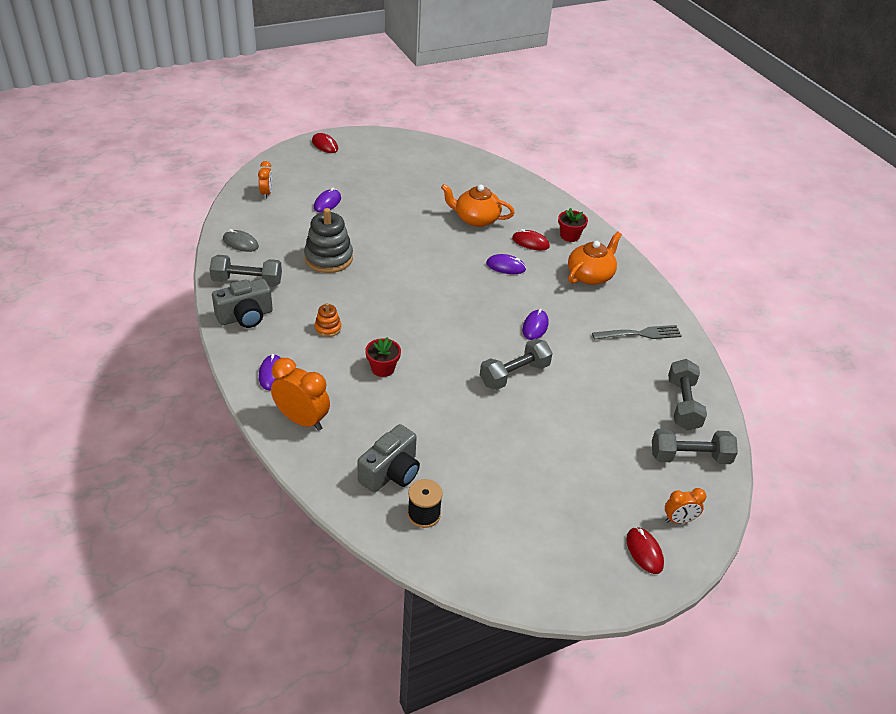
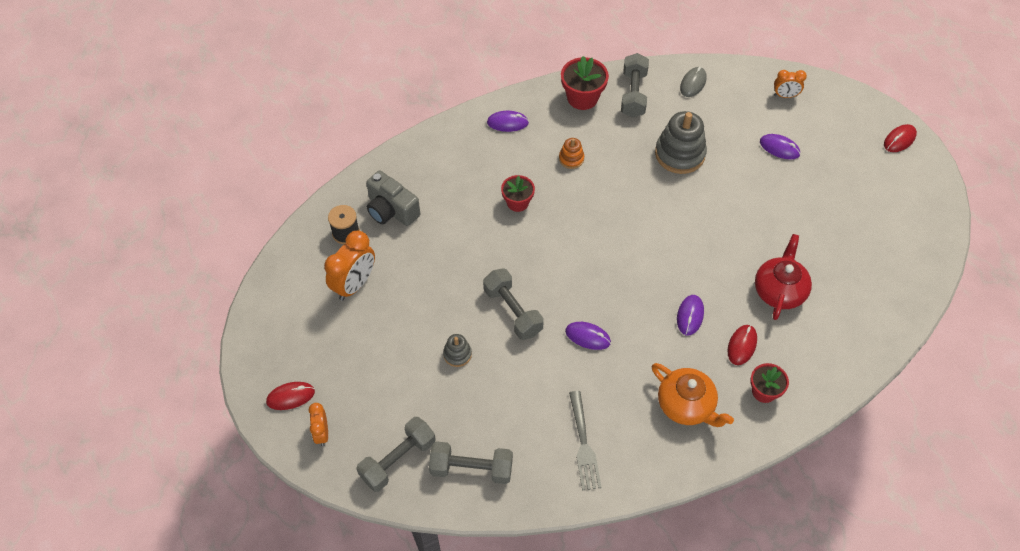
camera: 95 degrees right, 15 degrees up
(245, 316) = (582, 98): grey camera -> red flower pot
(302, 420) = (452, 147): orange clock -> orange clock (354, 284)
(476, 219) = (779, 290): orange teapot -> red teapot
(568, 414) = (457, 354): none -> grey stacking toy
(690, 457) = (398, 460): grey dumbbell -> grey dumbbell turned 45 degrees clockwise

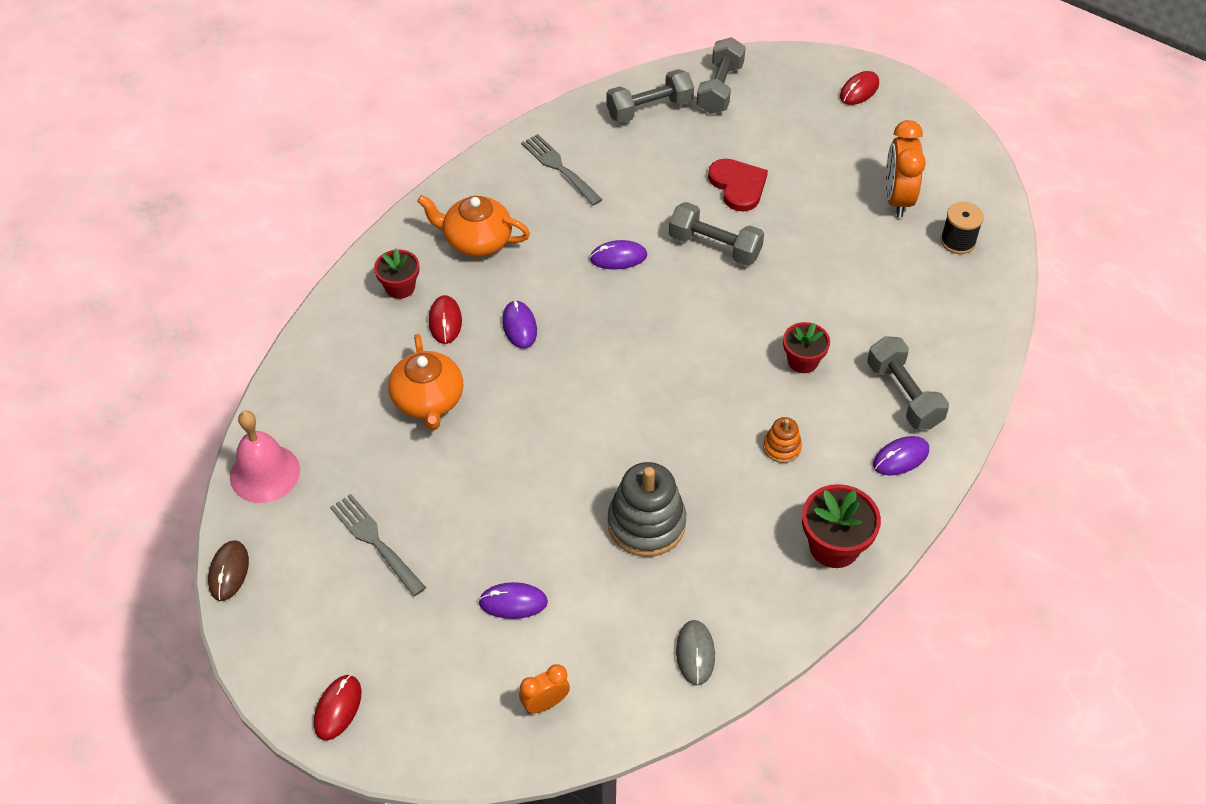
camera: 150 degrees right, 5 degrees down
(322, 433) = (804, 78): orange clock -> none
(391, 210) = (934, 286): grey camera -> none
(457, 354) = (738, 186): grey stacking toy -> red heart
(633, 94) = (768, 589): grey dumbbell -> grey dumbbell (903, 395)
(779, 290) = (428, 400): red teapot -> orange teapot
(848, 216) = (375, 541): none -> grey fork
(908, 291) = (265, 473): none -> pink bell
(946, 238) = (229, 572): none -> brown mouse

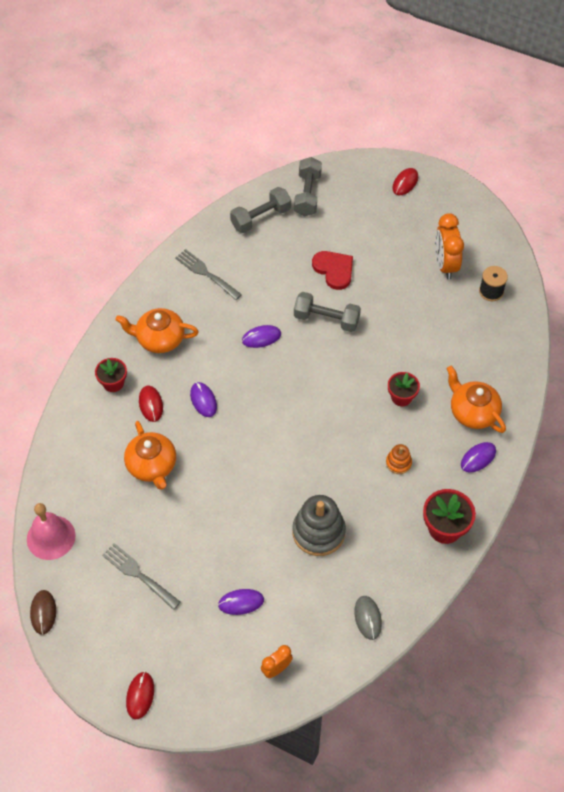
camera: 10 degrees left, 5 degrees up
(903, 395) = (473, 412): grey dumbbell -> orange teapot

